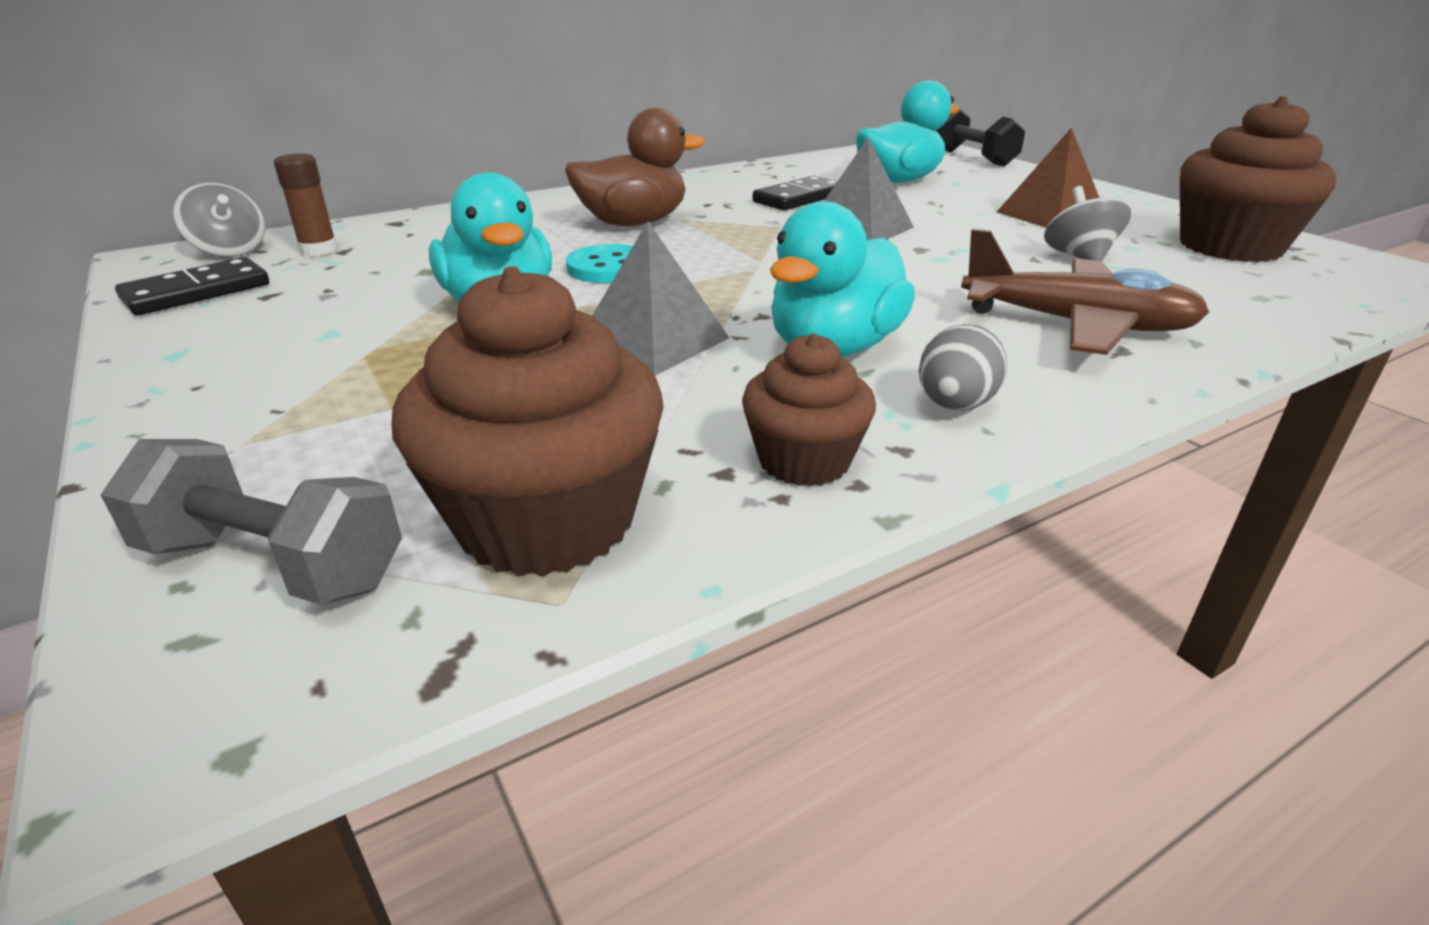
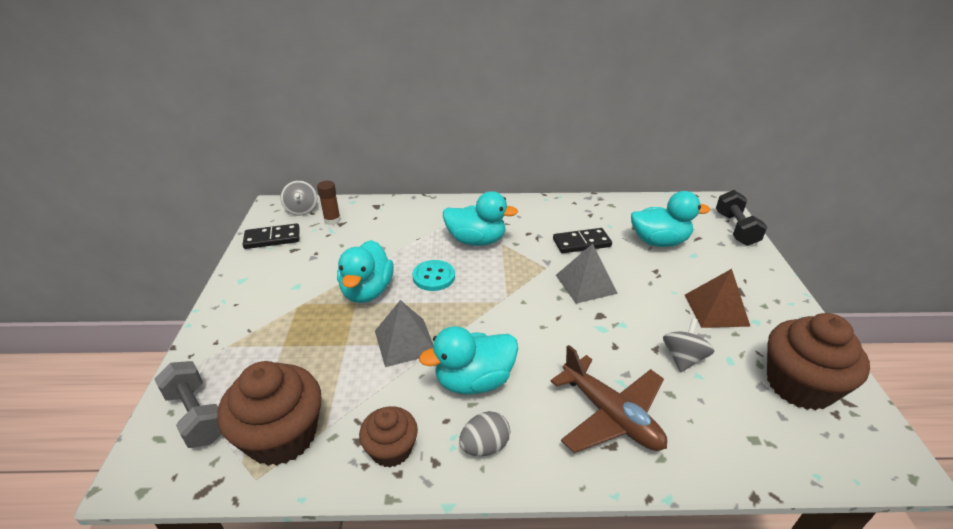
camera: 30 degrees right, 5 degrees up
(633, 223) = (476, 240): brown duck -> turquoise duck

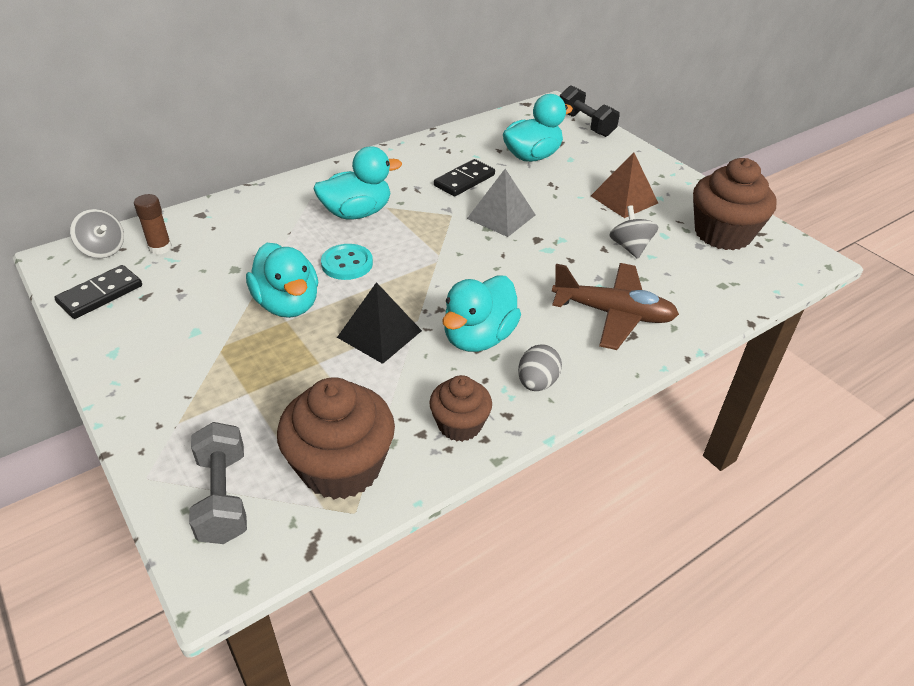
camera: 35 degrees left, 5 degrees up
(197, 415) = (223, 497): grey dumbbell -> grey dumbbell turned 60 degrees clockwise
(405, 342) = (379, 334): grey pyramid -> black pyramid

